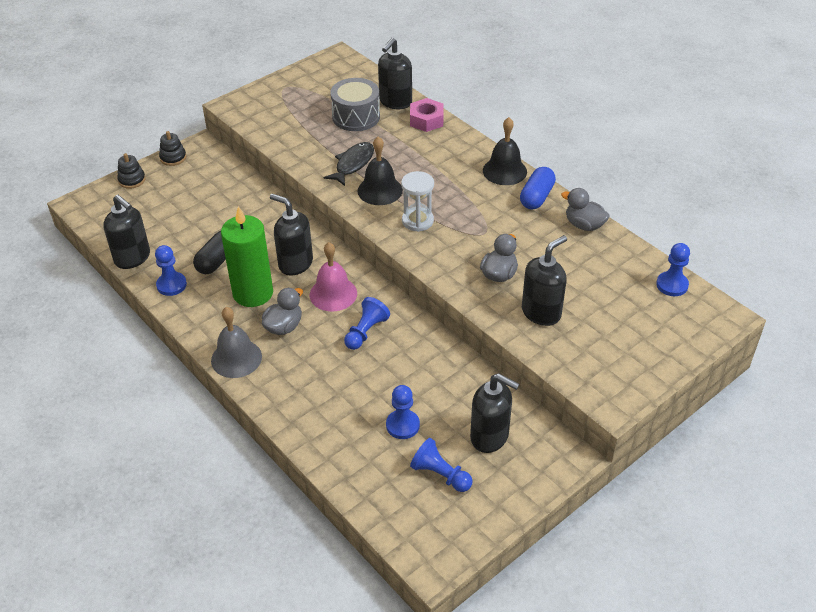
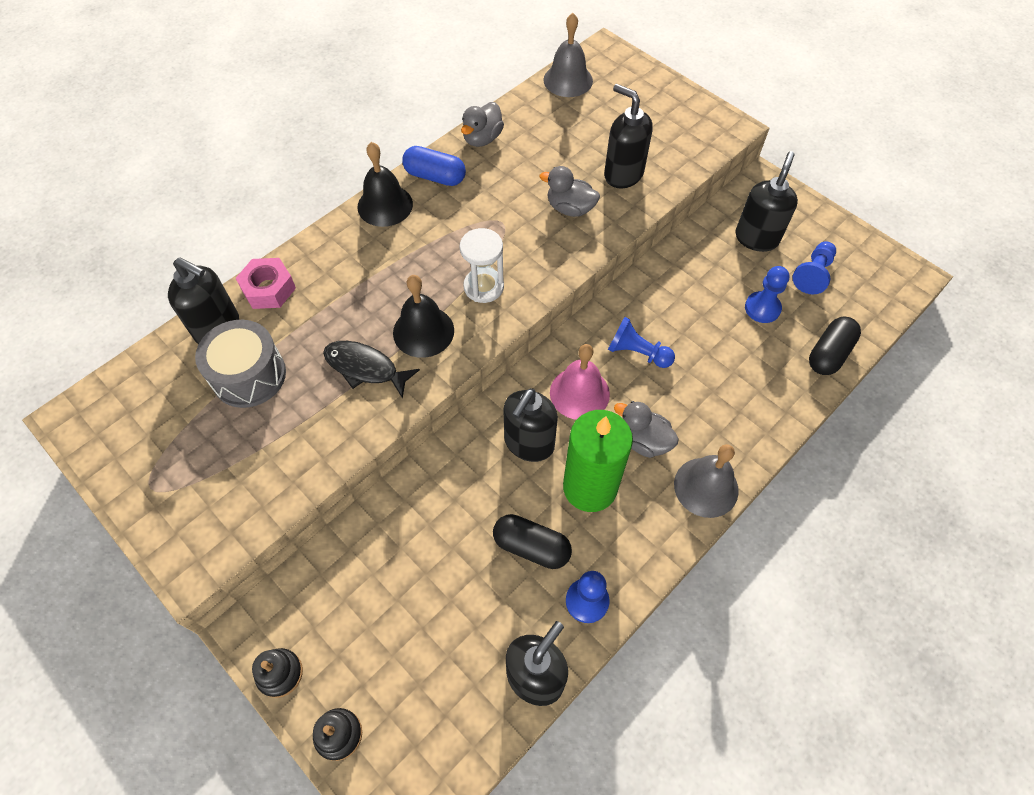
camera: 95 degrees left, 15 degrees up
(345, 466) = (829, 354): none -> black capsule
(672, 285) = (568, 80): blue pawn -> grey bell

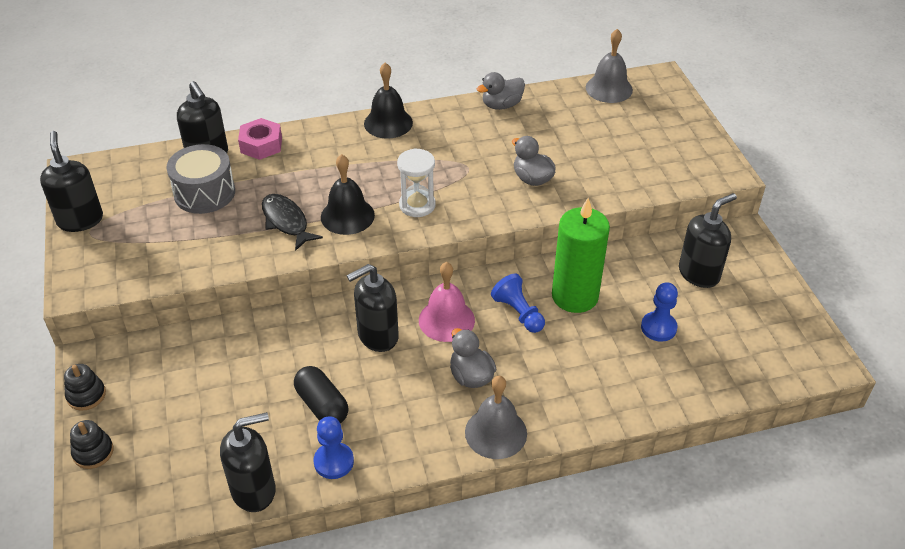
camera: 30 degrees right, 15 degrees down
(435, 176) = (442, 118): blue capsule -> none
(590, 487) = (400, 387): green candle -> green candle (575, 296)
(623, 174) = (598, 171): black soap dispenser -> black soap dispenser (80, 220)
(813, 274) = (730, 322): blue pawn -> none
(829, 354) = (692, 388): black capsule -> none

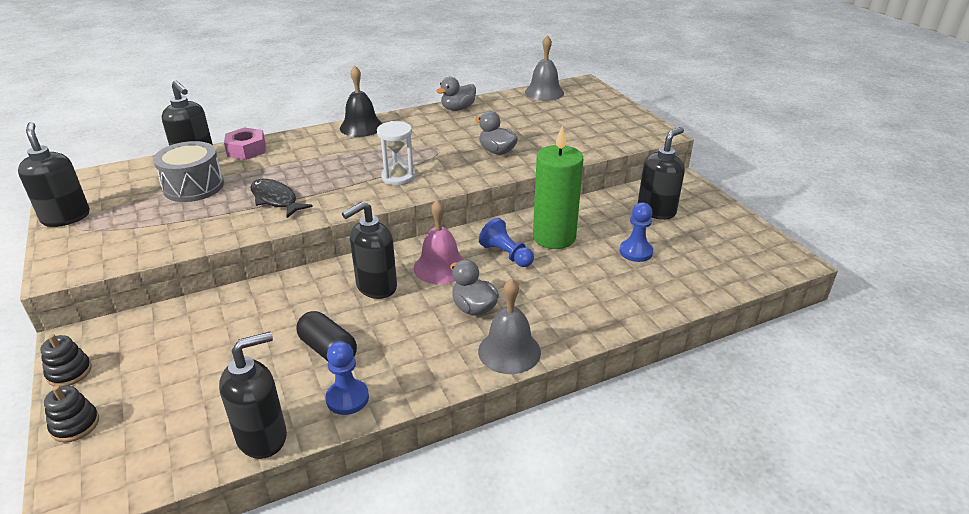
camera: 10 degrees left, 10 degrees down
(347, 216) = (334, 190): black bell -> none

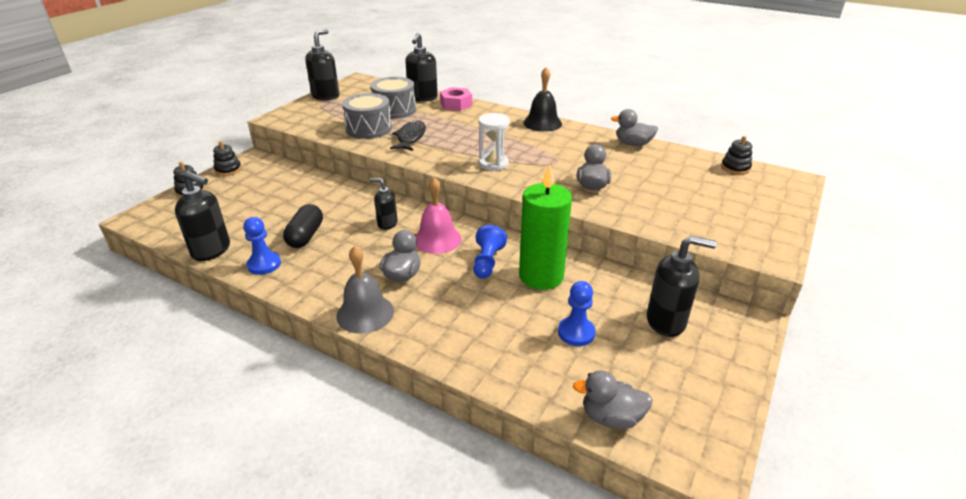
camera: 55 degrees right, 0 degrees up
(211, 216) = (369, 128): none -> grey drum
(376, 287) = (387, 224): black soap dispenser -> black soap dispenser, size x0.62
(544, 92) = (735, 168): grey bell -> black stacking toy
(730, 276) = (611, 417): none -> grey duck

